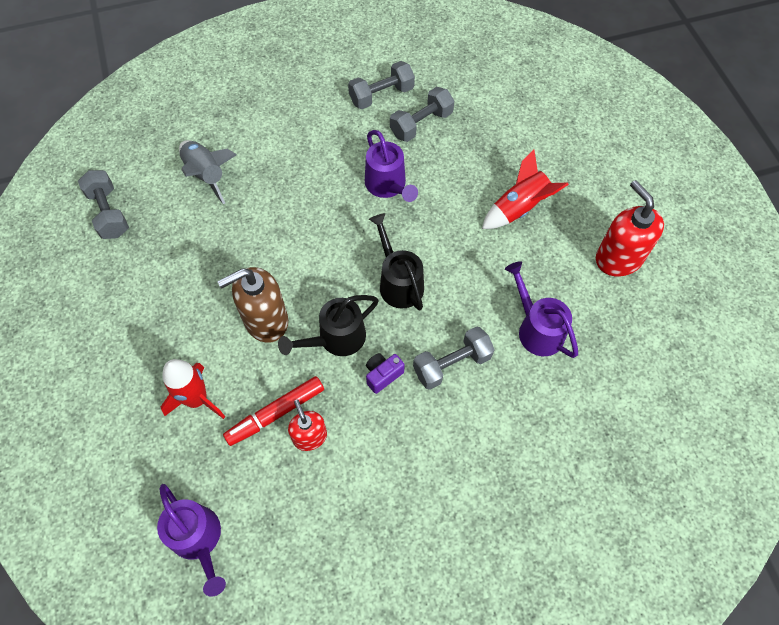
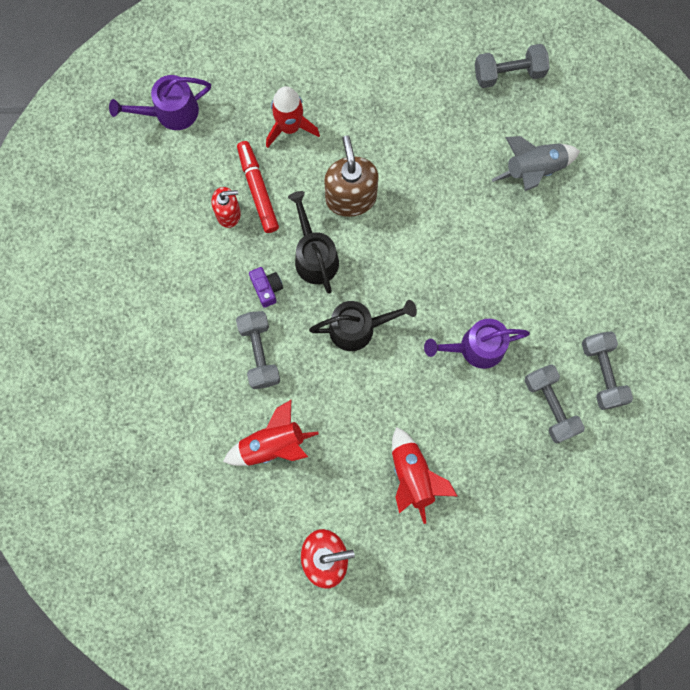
camera: 105 degrees right, 15 degrees up
(536, 328) = (272, 444): purple watering can -> red rocket

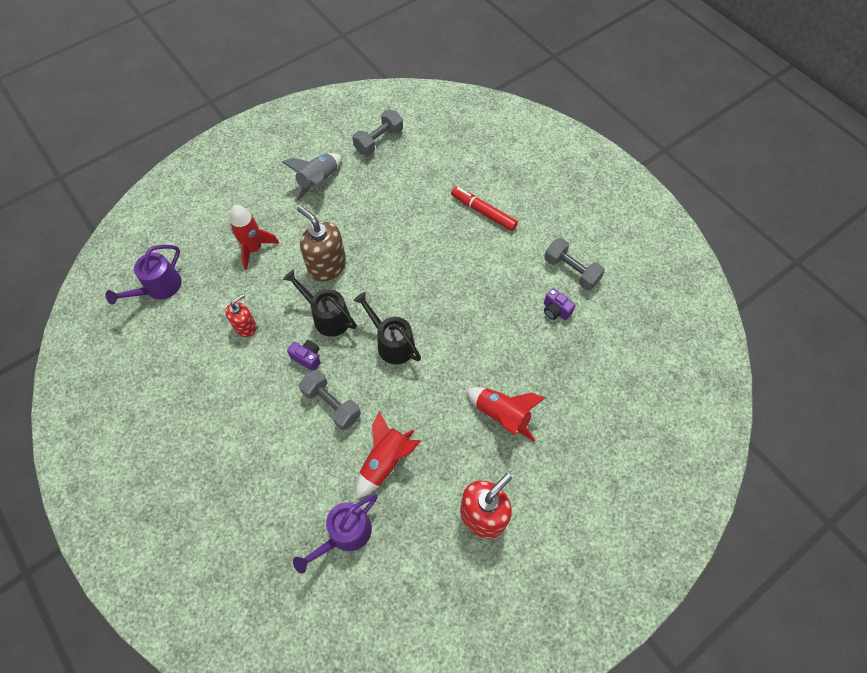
camera: 35 degrees left, 15 degrees down
(257, 189) = (257, 299): red marker -> red marker (483, 212)
(359, 328) = (391, 343): black watering can -> black watering can turned 90 degrees counterclockwise
(475, 348) = (479, 306): purple watering can -> purple watering can (345, 534)
(534, 170) = (435, 183): grey rocket -> grey rocket (319, 182)
(550, 406) = (555, 310): grey dumbbell -> purple camera

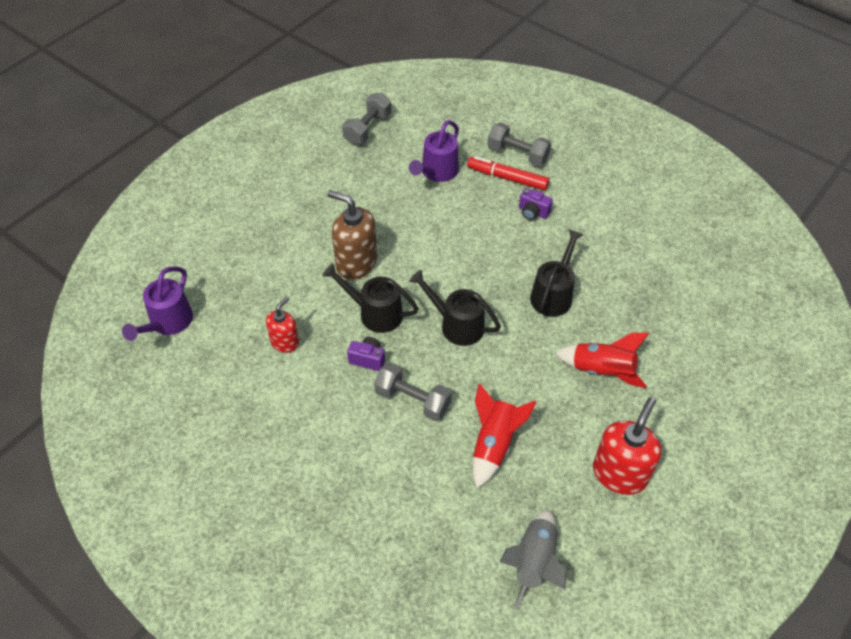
camera: 15 degrees left, 10 degrees down
(254, 249) = (266, 261): red rocket -> none
(319, 182) = (315, 181): grey rocket -> grey rocket (534, 562)
(345, 534) = (476, 529): purple watering can -> purple watering can (437, 172)
(485, 333) = (553, 294): none -> black watering can
(555, 310) = (619, 258): purple camera -> purple camera (533, 212)
(571, 271) = (620, 217): grey dumbbell -> grey dumbbell (517, 154)

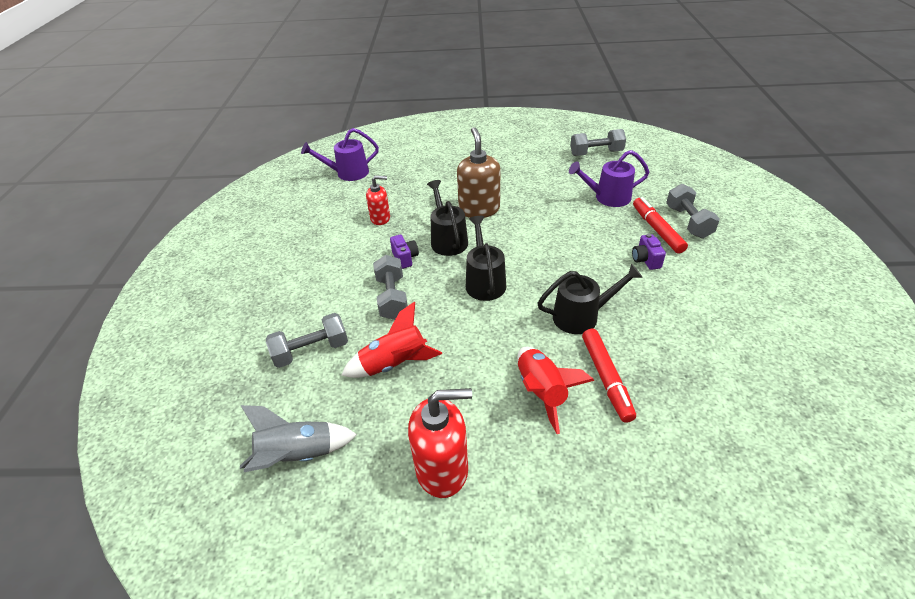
camera: 55 degrees right, 10 degrees down
(423, 496) = (311, 351): none -> grey dumbbell
(621, 326) = (606, 378): none -> red marker

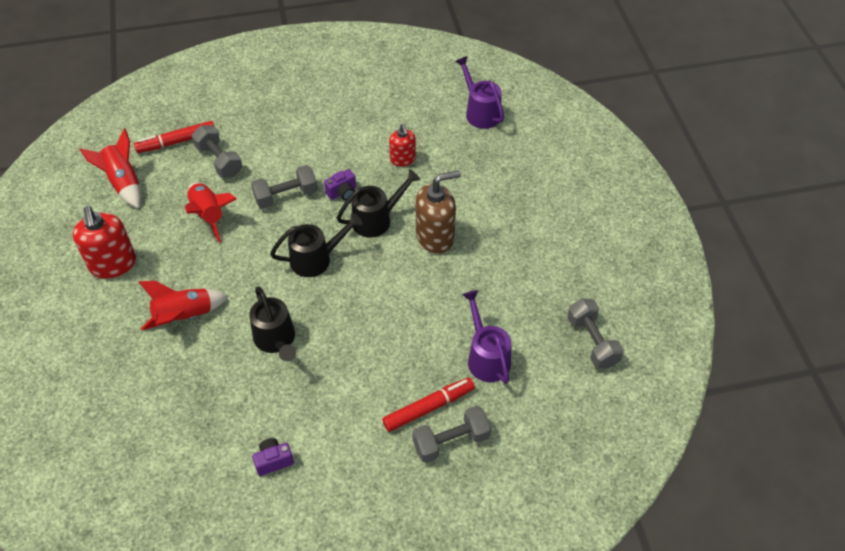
camera: 75 degrees right, 10 degrees up
(297, 456) = (123, 182): grey rocket -> red rocket
(606, 378) = (201, 362): red marker -> red marker (176, 142)
(645, 260) = (370, 395): purple camera -> purple camera (273, 461)

